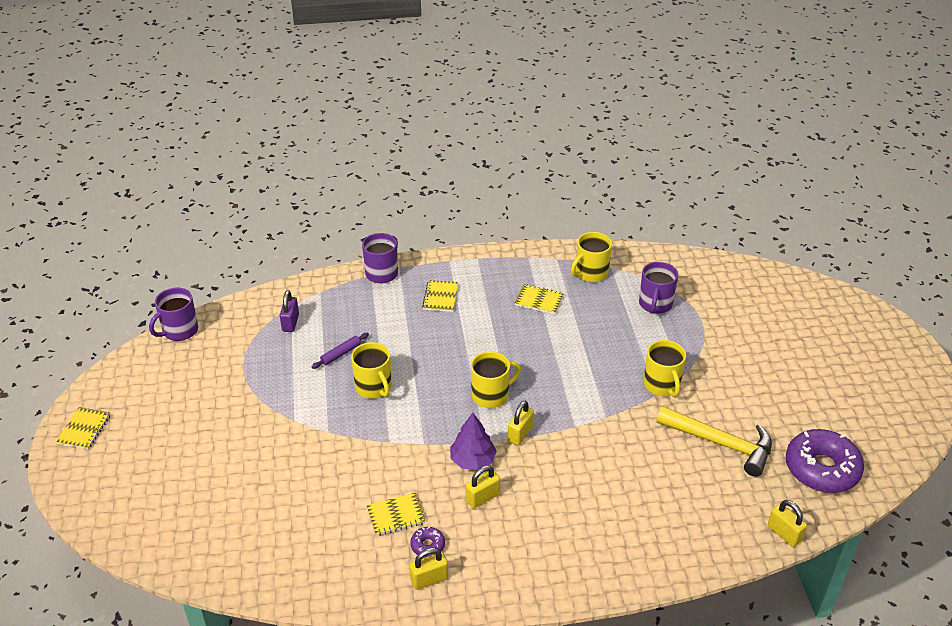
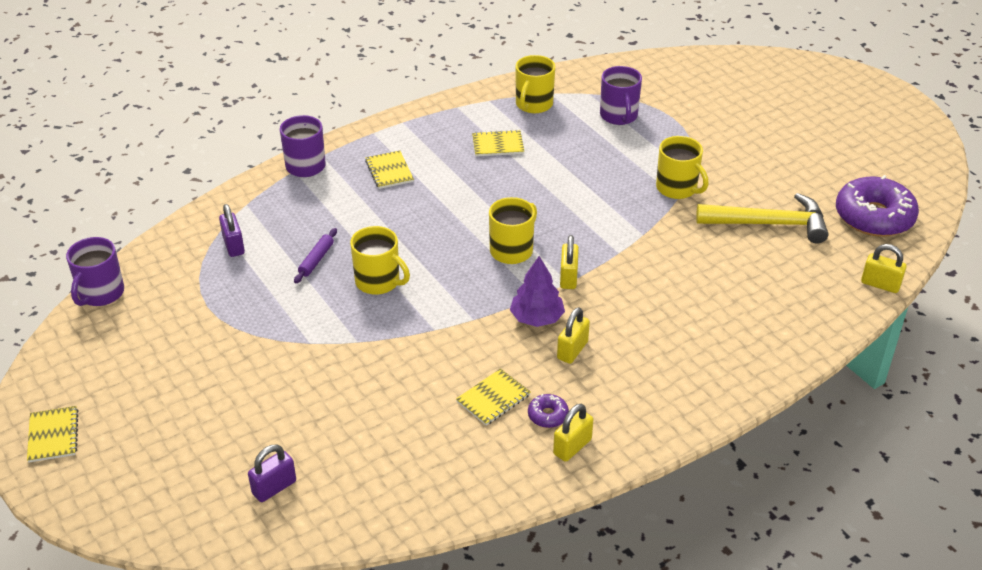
camera: 25 degrees left, 0 degrees up
(198, 526) = (274, 487): none -> purple padlock

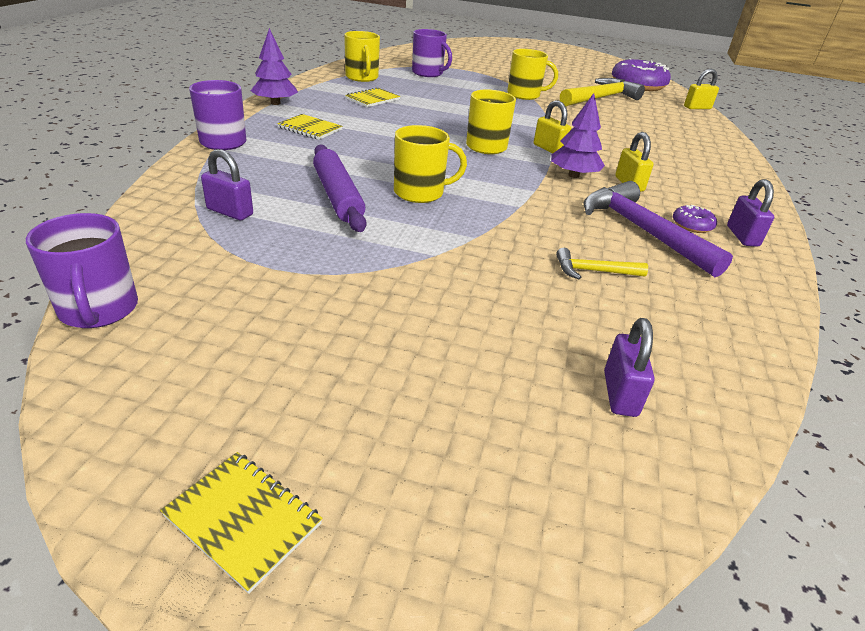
camera: 45 degrees left, 5 degrees down
(316, 260) = (337, 196): purple rolling pin -> purple rolling pin, size x1.80
(393, 410) = (593, 271): none -> yellow hammer
(402, 124) = (275, 103): none -> purple tree
(493, 398) = (642, 231): yellow notebook -> purple hammer
(572, 447) = (742, 236): yellow padlock -> purple padlock

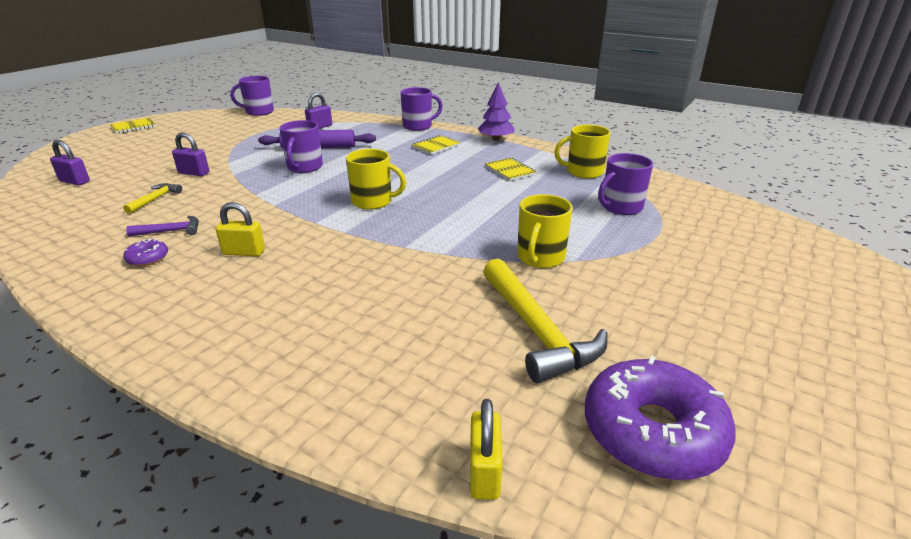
camera: 110 degrees right, 5 degrees down
(420, 193) = (304, 167): yellow mug -> purple mug
(549, 149) = (350, 231): yellow padlock -> none
(573, 175) = (285, 228): purple tree -> none
(642, 231) = (171, 231): purple hammer -> purple hammer, size x0.49
(742, 236) = (101, 278): purple padlock -> purple padlock (194, 173)

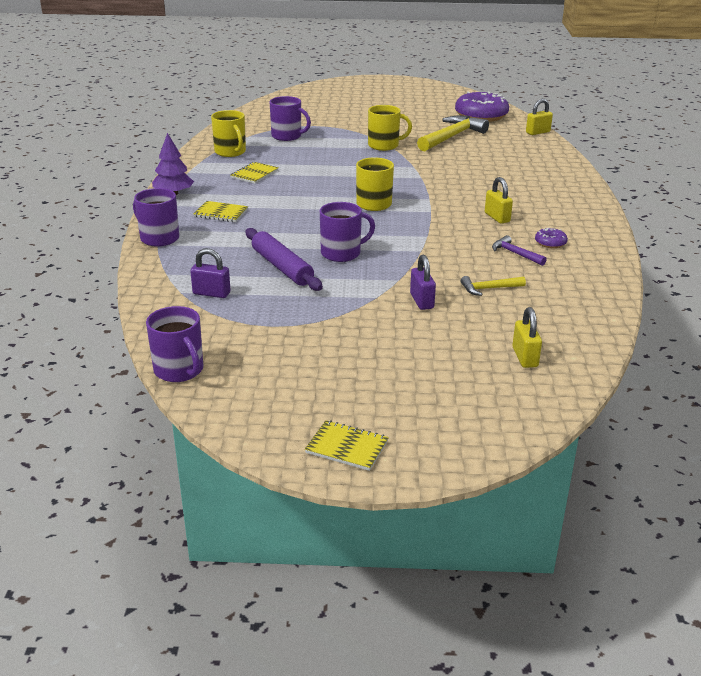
camera: 120 degrees left, 0 degrees up
(74, 181) = (525, 357): purple padlock -> yellow padlock

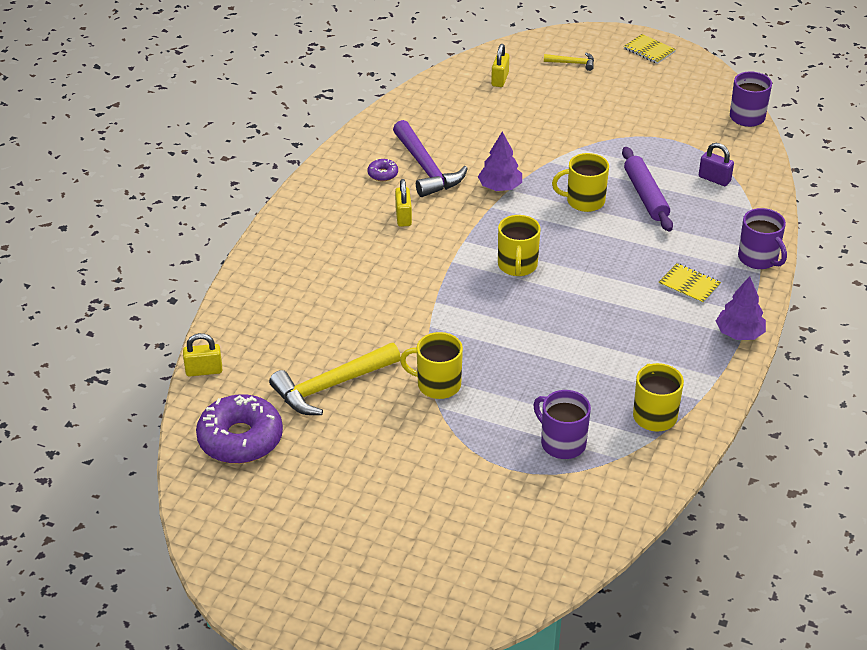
camera: 160 degrees left, 10 degrees up
(254, 174) = (634, 353): yellow notebook -> none
(342, 253) = (584, 201): purple mug -> yellow mug
(421, 301) = (542, 137): purple padlock -> none
(431, 251) = (500, 187): none -> purple tree
(489, 289) = (480, 137): yellow hammer -> yellow hammer (572, 63)
(515, 253) = (426, 168): purple hammer -> purple hammer, size x2.02

